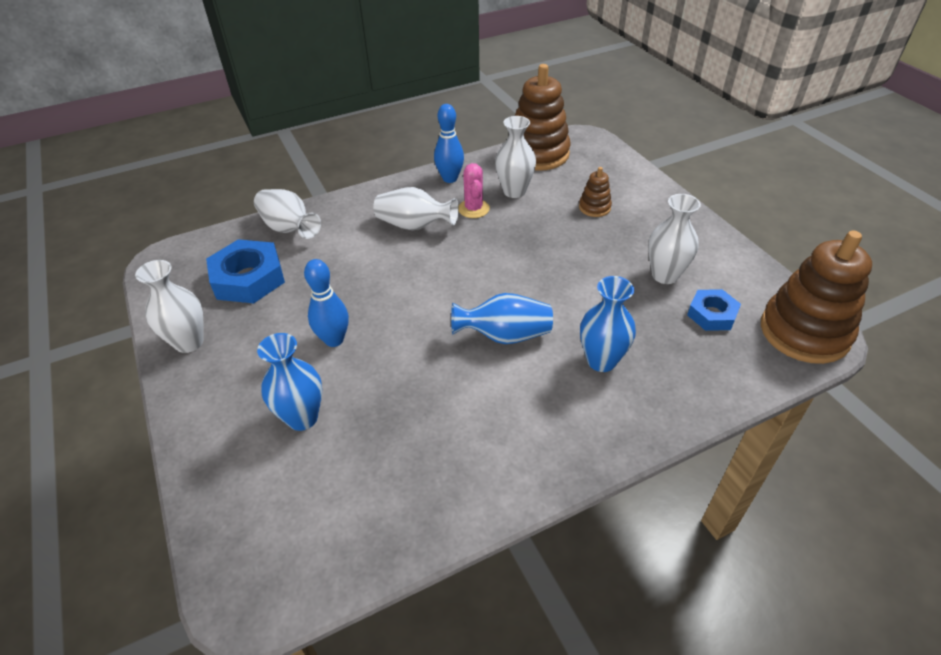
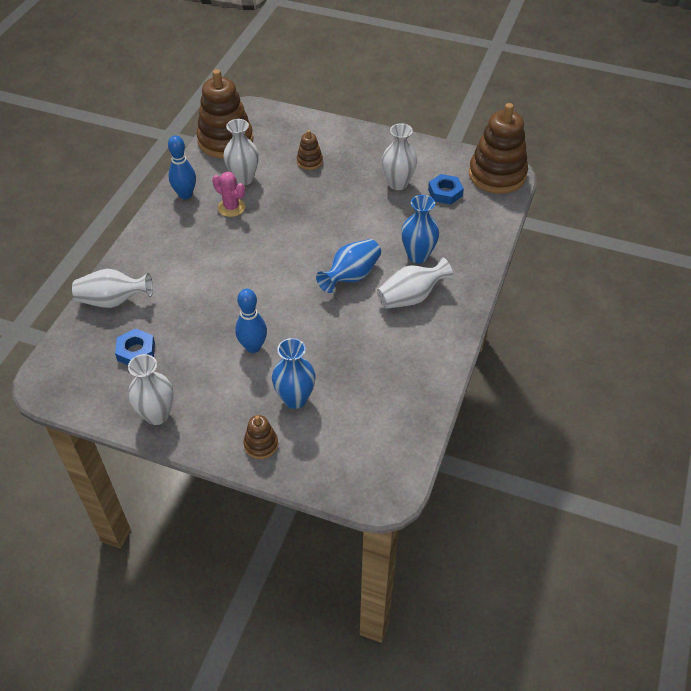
camera: 45 degrees left, 5 degrees up
(218, 438) = (261, 444): none -> brown stacking toy
(248, 278) = (136, 351): blue nut -> blue nut, size x0.60
(414, 225) = (205, 243): white vase -> white vase (411, 297)

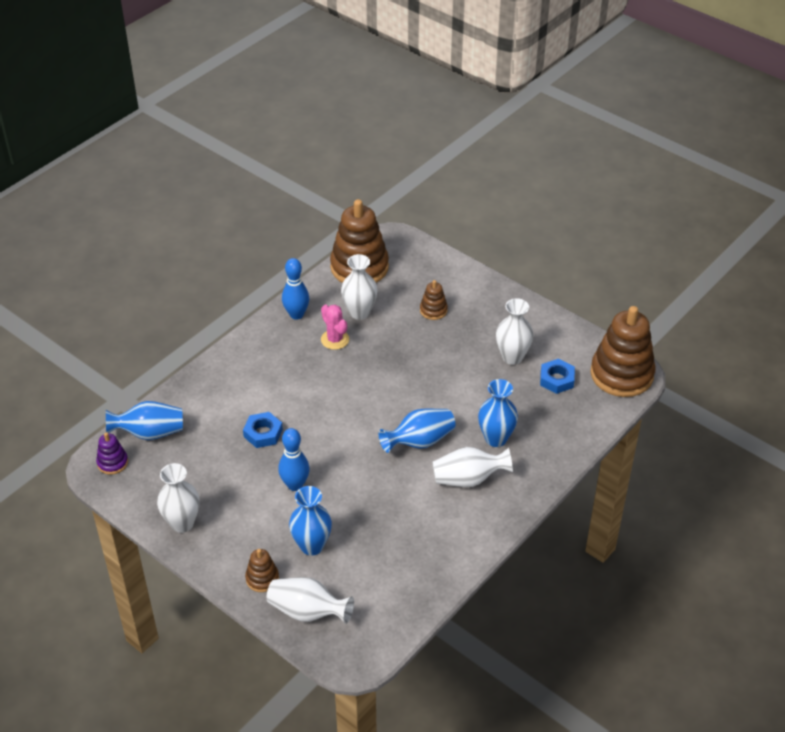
camera: 20 degrees right, 5 degrees down
(60, 376) = (112, 463): none -> purple stacking toy
(87, 338) = (149, 433): none -> blue vase
(113, 301) = (187, 404): white vase -> white vase (307, 612)
(136, 351) = (188, 458): blue nut -> blue nut (263, 433)

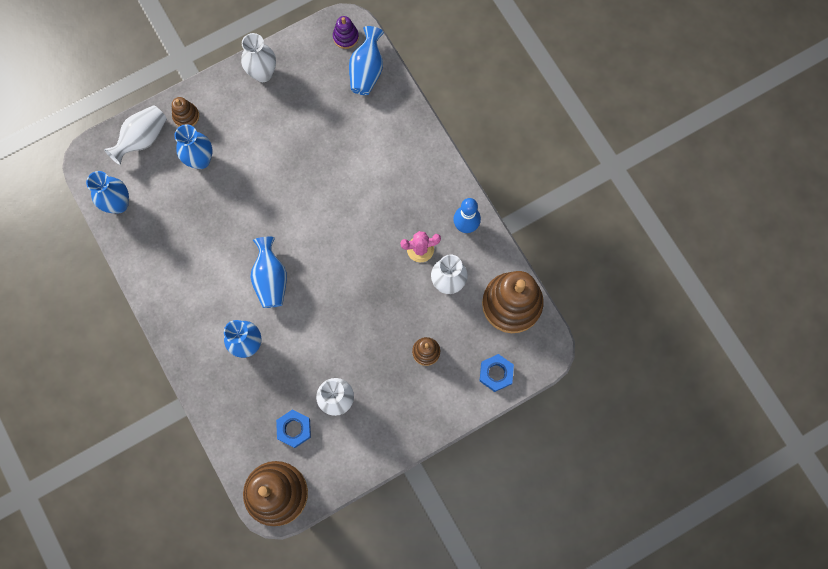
camera: 110 degrees right, 30 degrees up
(263, 433) = (331, 157): blue nut -> blue nut (496, 373)
(295, 485) = (266, 165): blue bowling pin -> none
(398, 606) = (118, 204): none -> blue vase
(468, 479) = (214, 303): white vase -> none

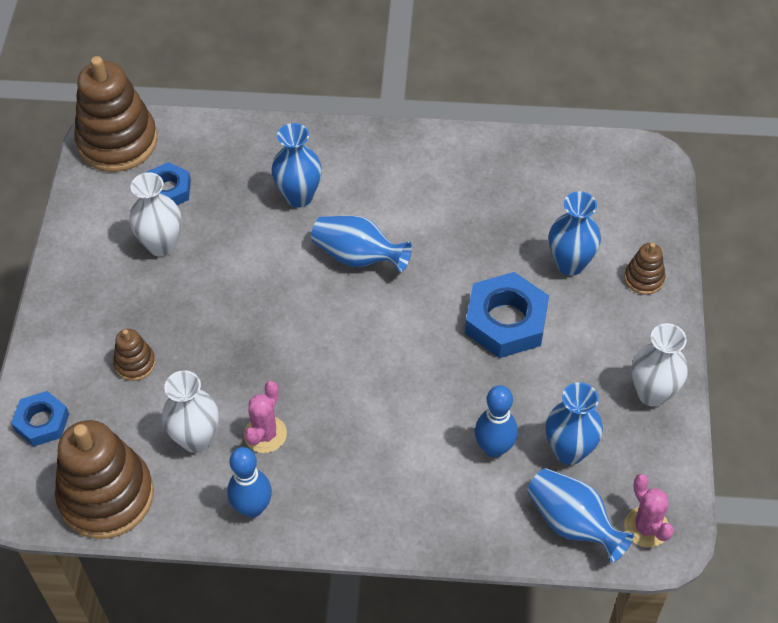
camera: 125 degrees right, 20 degrees down
(118, 204) = (569, 160): blue vase -> blue vase (569, 451)
(142, 139) = (641, 220): white vase -> none
(263, 171) = (506, 321): none -> blue nut
(345, 37) = (646, 527): purple stacking toy -> pink cactus
(349, 131) = (494, 448): none -> blue bowling pin

